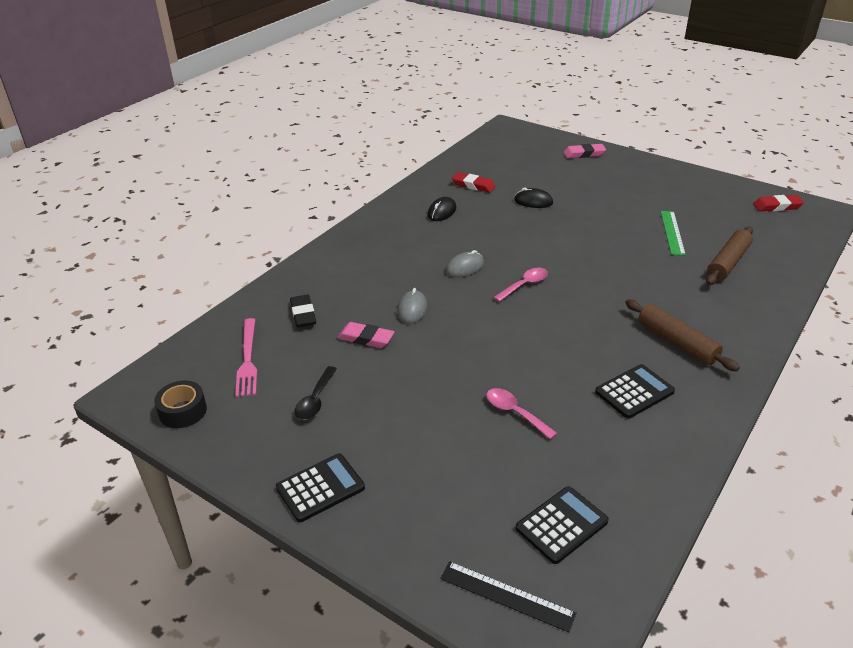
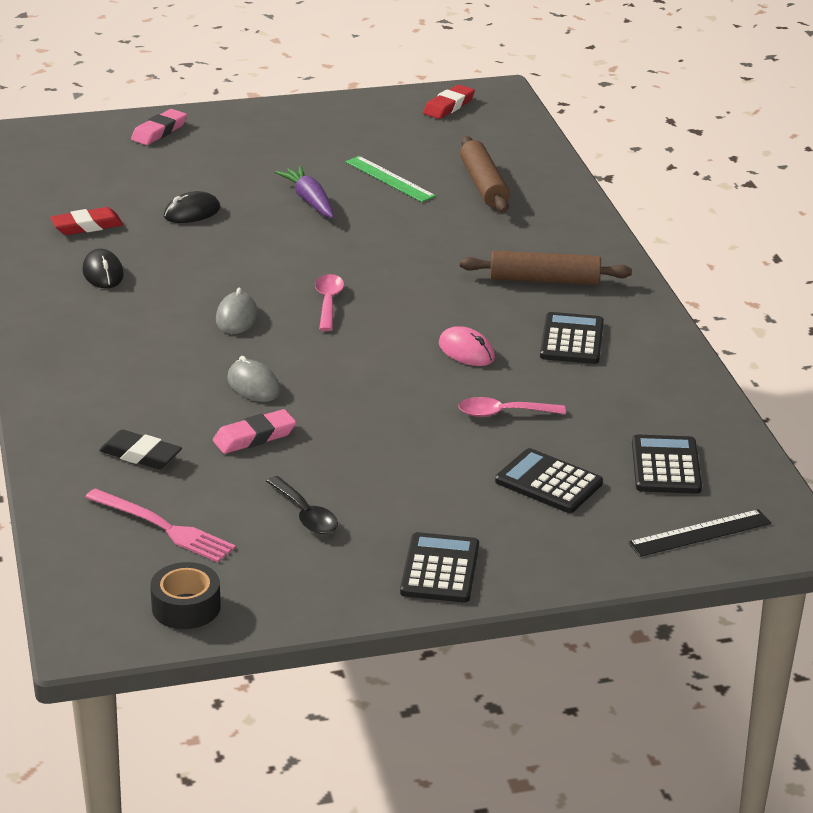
camera: 50 degrees left, 5 degrees down
(469, 479) = (548, 482): none -> black calculator
(555, 359) = (466, 351): none -> pink mouse
(605, 223) = (309, 201): none -> purple carrot

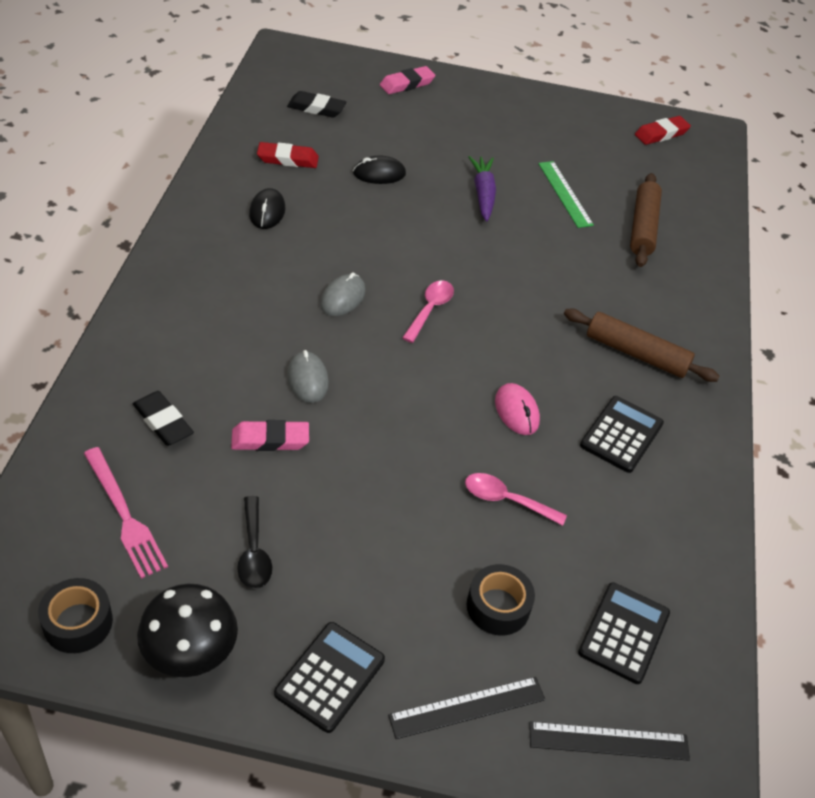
camera: 20 degrees right, 15 degrees up
(80, 176) = (316, 108): none -> black eraser
(306, 594) = (190, 654): none -> black mushroom
(548, 482) = (498, 606): black calculator -> black tape
(570, 550) = (467, 707): none -> black ruler

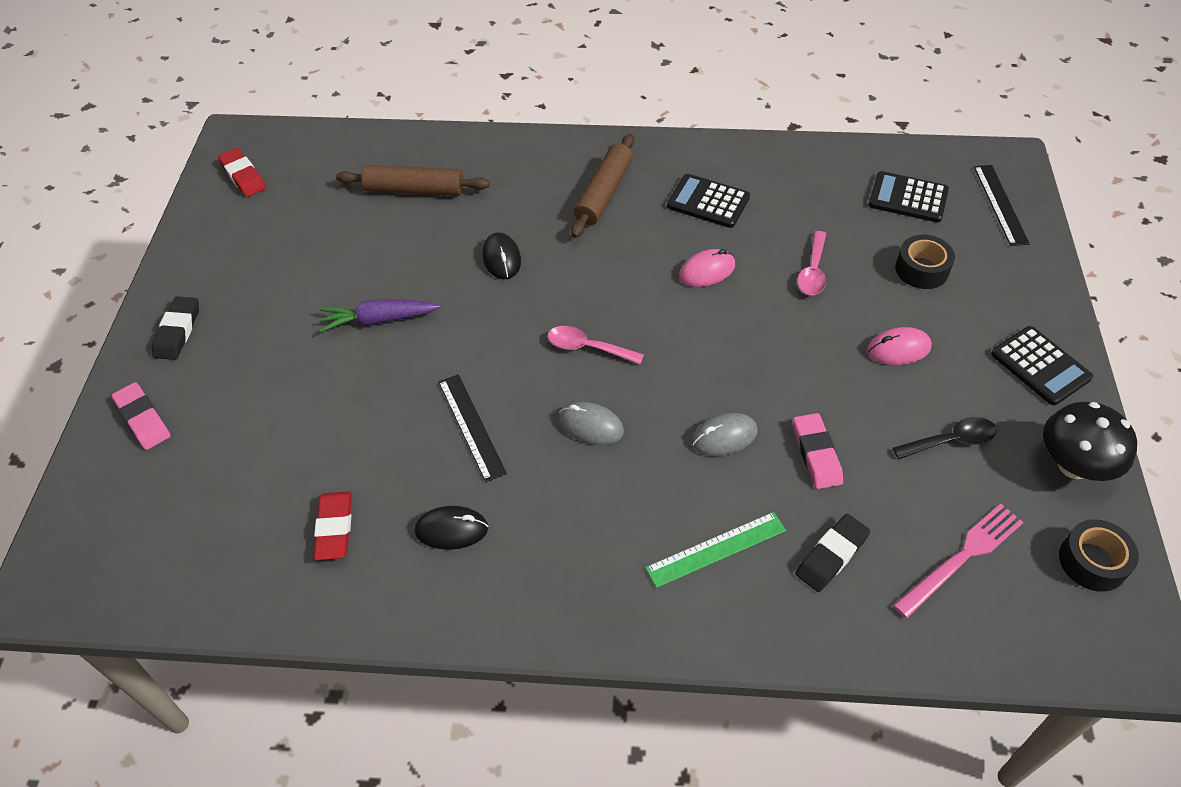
camera: 90 degrees left, 5 degrees up
(316, 108) = (208, 516): black eraser -> black eraser (178, 331)
(330, 677) = (1040, 366): black calculator -> black calculator turned 150 degrees counterclockwise
(379, 174) = (353, 423): black mouse -> black mouse (501, 258)
(382, 545) = (898, 349): none -> pink mouse
(467, 707) = (1018, 280): black ruler -> black ruler (471, 426)
(565, 194) = (367, 251): green ruler -> green ruler (716, 549)

